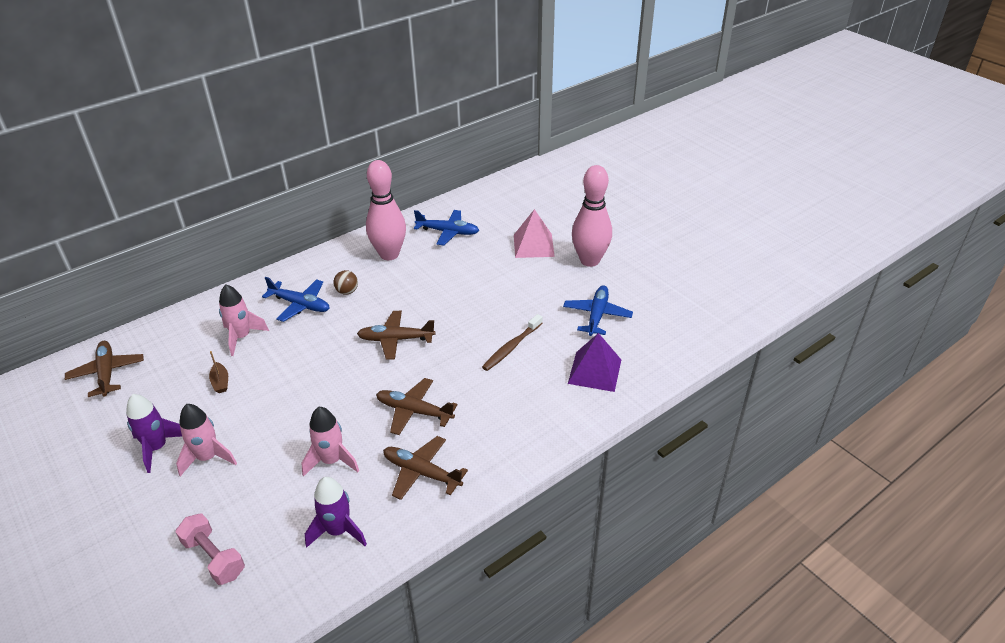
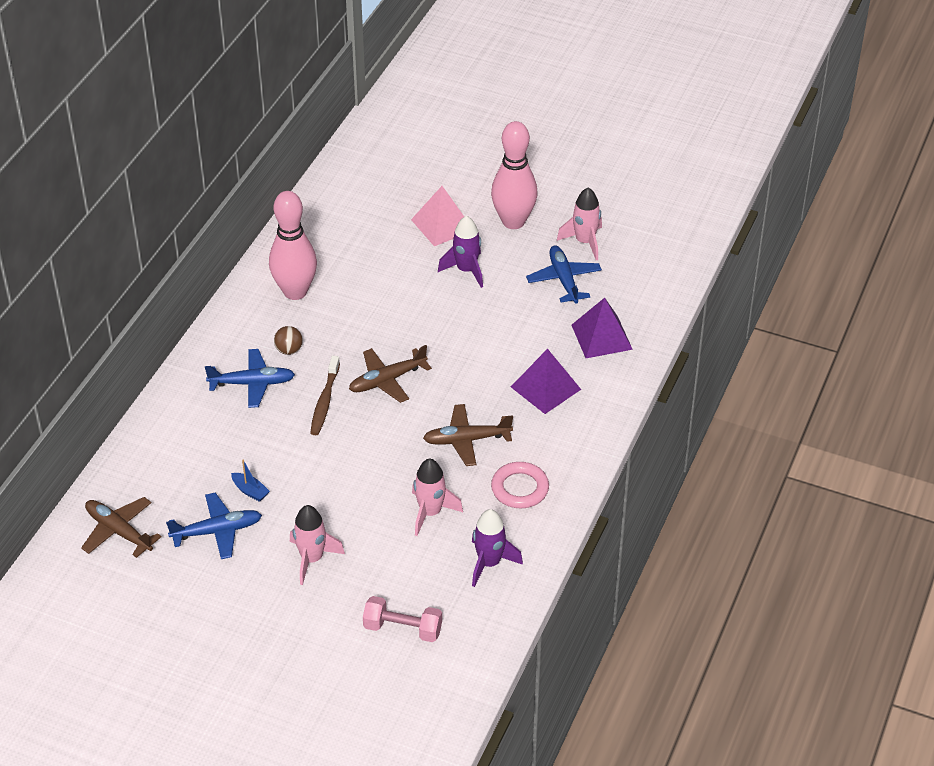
camera: 30 degrees left, 5 degrees up
(157, 448) = (253, 572): purple rocket -> purple rocket (466, 270)
(220, 382) = (250, 491): brown boat -> blue boat
(242, 337) = (224, 440): pink rocket -> pink rocket (584, 242)
(422, 473) = (520, 488): brown plane -> pink ring
(448, 232) = (336, 242): blue plane -> blue plane (217, 531)
(511, 347) = (507, 344): brown toothbrush -> brown toothbrush (325, 401)
(514, 395) = (545, 388): none -> purple pyramid

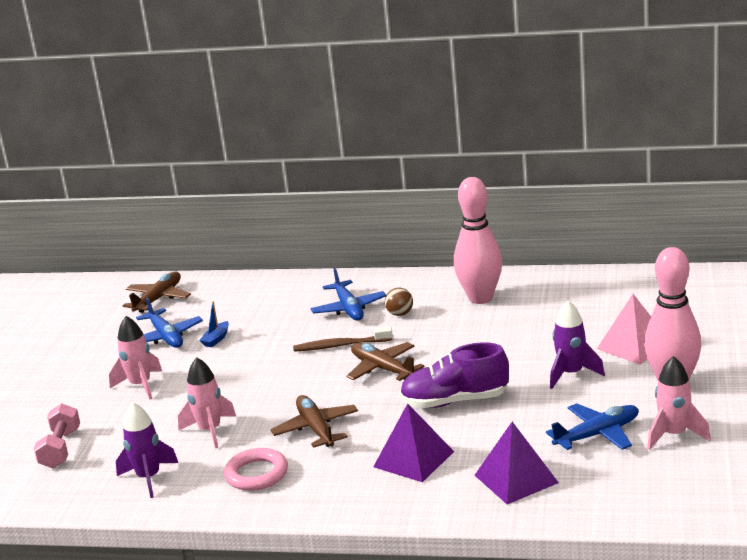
camera: 80 degrees right, 20 degrees down
(470, 346) = (455, 401): none -> purple shoe

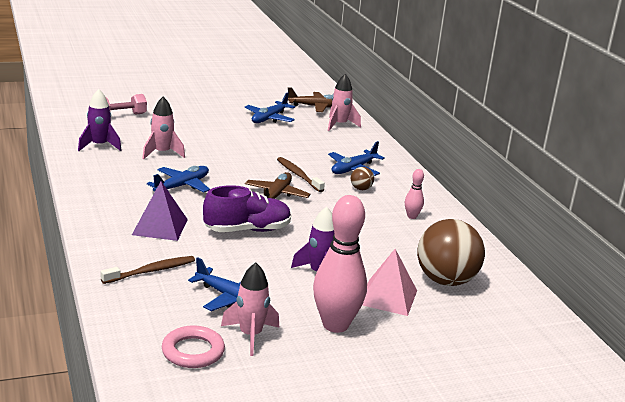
camera: 55 degrees right, 0 degrees up
(140, 385) = (204, 123): pink rocket -> pink rocket (339, 125)
(216, 339) = (277, 134): blue boat -> none
(256, 474) = (117, 177): pink ring -> pink ring (193, 351)
(316, 429) = (182, 186): brown plane -> blue plane
(455, 401) = (247, 230): purple shoe -> purple shoe turned 105 degrees clockwise
(480, 298) = (412, 216): pink bowling pin -> pink bowling pin, size x0.45
(516, 479) = (151, 271): purple pyramid -> brown toothbrush
(617, 309) = (445, 281): none -> brown ball

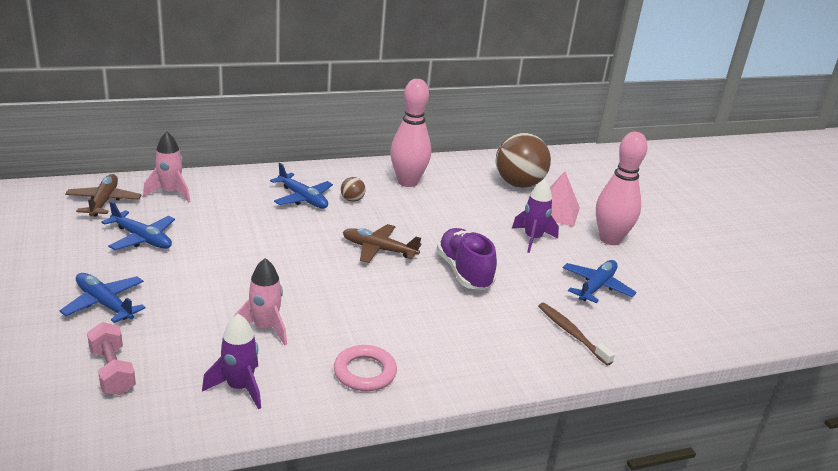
camera: 90 degrees left, 5 degrees up
(160, 227) = (475, 328): purple pyramid -> none
(182, 186) = (366, 312): blue plane -> blue plane (104, 304)
(193, 351) = (688, 309): pink ring -> pink ring (365, 372)
(250, 335) = (648, 280): pink rocket -> none
(298, 175) = (323, 232): brown toothbrush -> none
(412, 216) = (407, 182): pink bowling pin -> pink bowling pin, size x2.20

